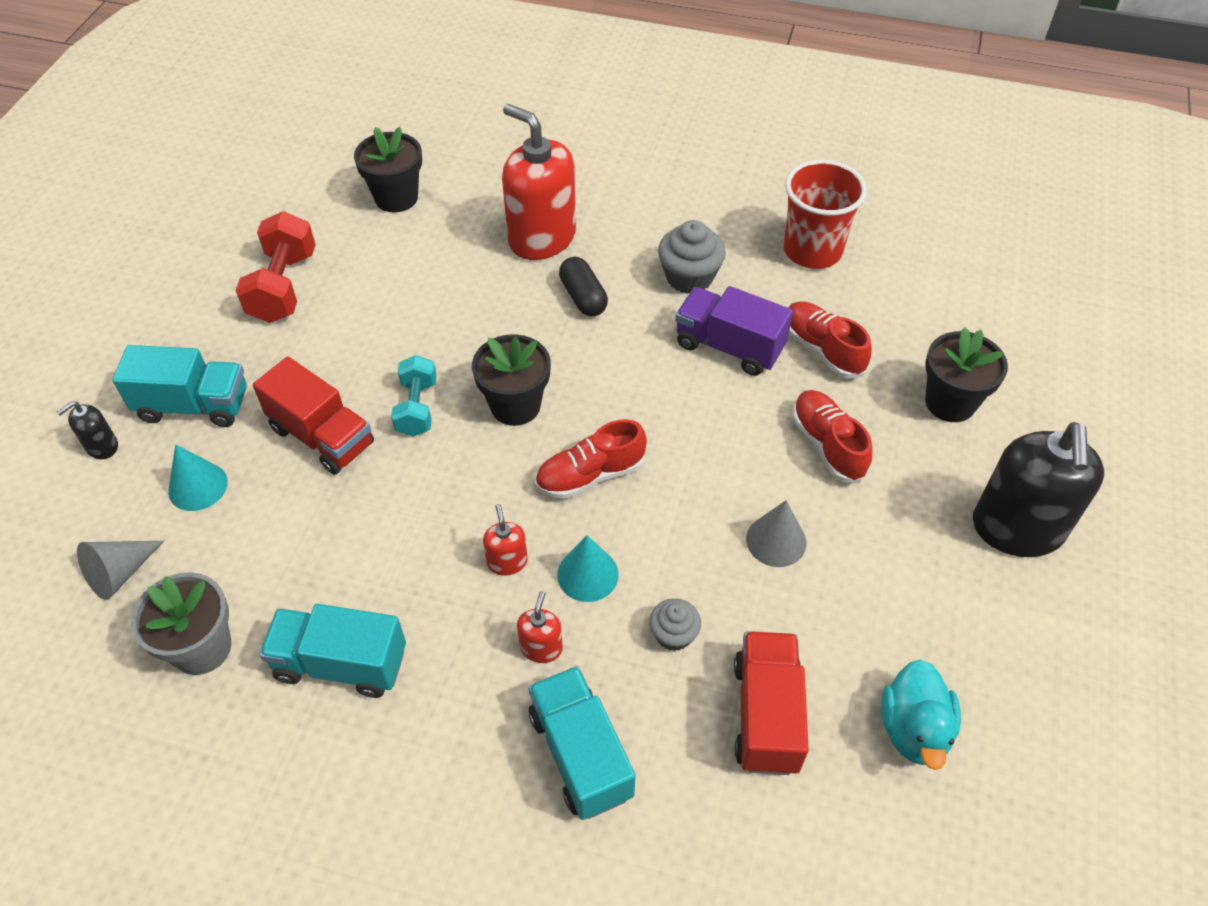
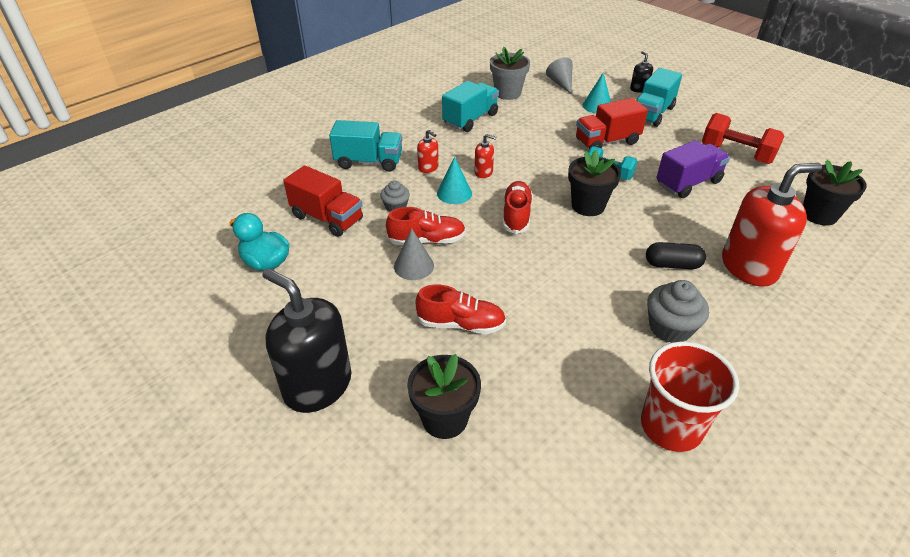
camera: 120 degrees right, 10 degrees down
(729, 347) = (582, 316): purple truck -> purple truck (688, 183)
(822, 349) = (548, 368): red shoe -> red shoe (427, 240)

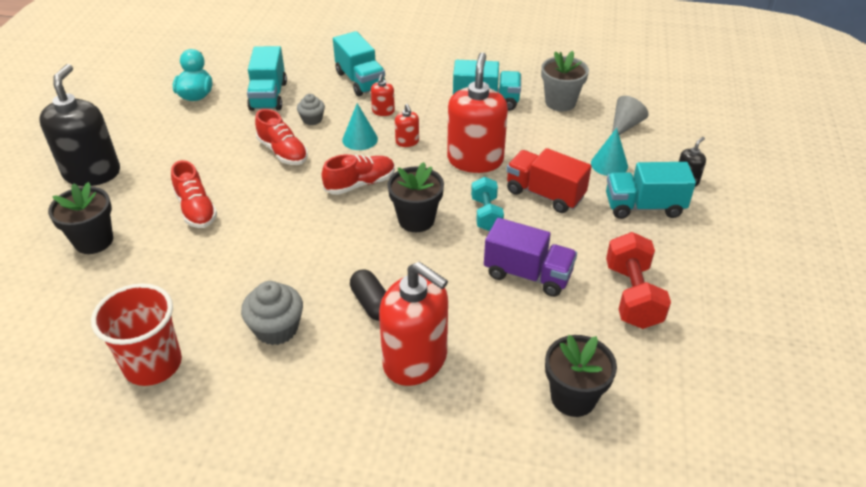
camera: 55 degrees right, 0 degrees up
(327, 218) = (268, 96): red truck -> turquoise truck
(414, 266) = (246, 159): grey cone -> none
(539, 152) = (475, 160): none -> red soap dispenser

